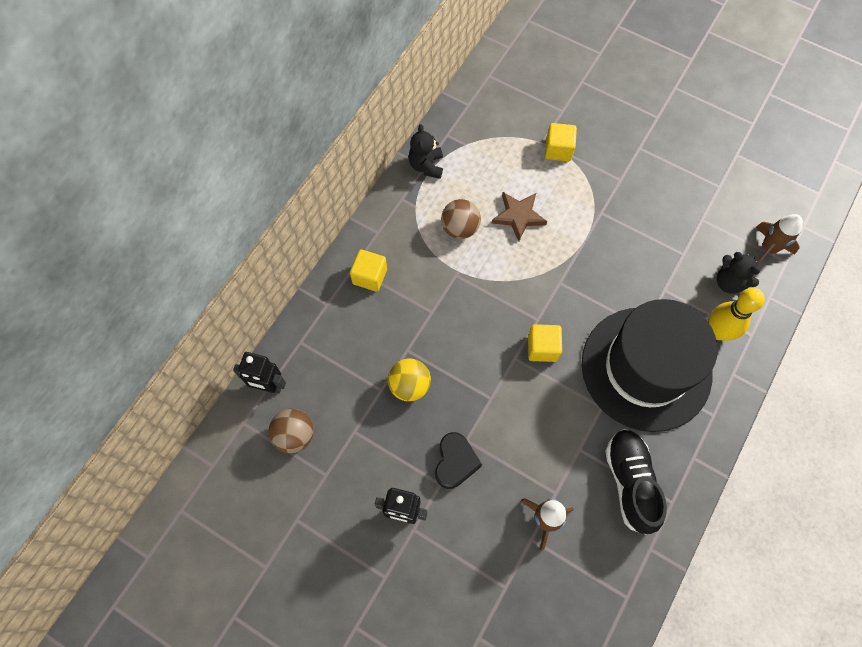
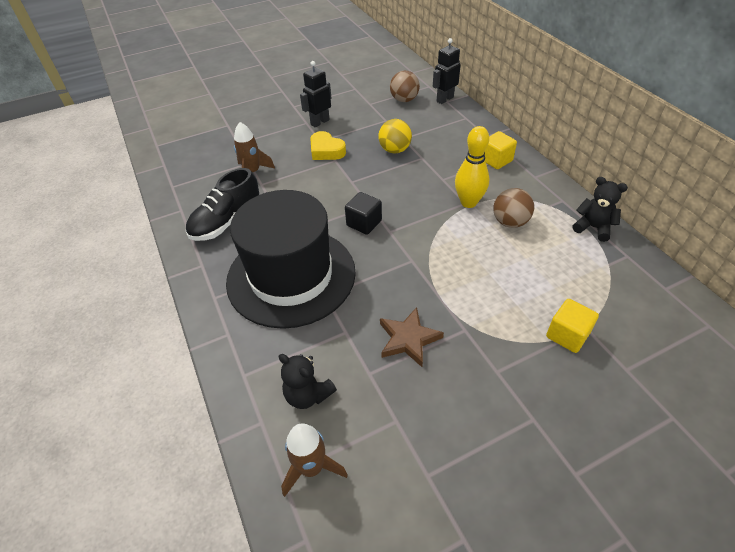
camera: 125 degrees right, 20 degrees down
(455, 462) = (326, 151): black heart -> yellow heart
(518, 216) = (499, 265): brown star -> brown star (408, 339)
(542, 348) = (364, 223): yellow cube -> black cube
(630, 482) = (227, 221): black shoe -> black shoe turned 105 degrees clockwise
(717, 332) = (272, 348): yellow bowling pin -> yellow bowling pin (468, 202)
(729, 282) = (308, 395): black teddy bear -> black teddy bear turned 135 degrees counterclockwise

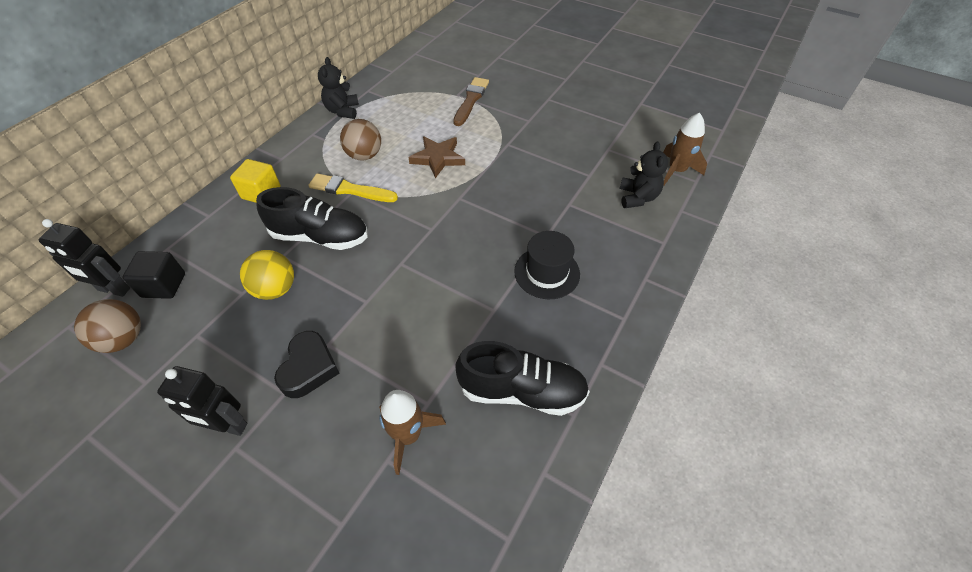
camera: 125 degrees left, 5 degrees up
(291, 276) = (547, 272): black hat -> black hat, size x0.45
(326, 151) = (309, 368): yellow heart -> black heart
(364, 223) = (433, 254): black cube -> black cube (164, 285)
(408, 339) = (542, 168): brown star -> brown star (438, 158)
(427, 176) = (320, 237): none -> black shoe
(468, 202) = (350, 190): yellow bowling pin -> yellow brush
(567, 335) = (471, 100): yellow cube -> brown brush

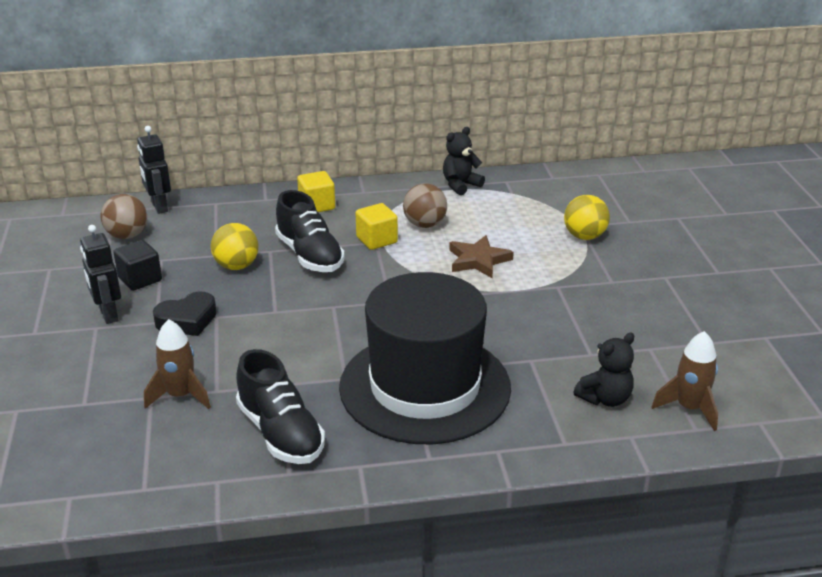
camera: 50 degrees right, 20 degrees down
(164, 285) = (185, 222): black cube -> black cube (140, 279)
(350, 190) = (376, 240): yellow brush -> yellow cube
(471, 100) = (584, 236): brown brush -> yellow ball
(547, 272) = (425, 387): black hat -> black hat, size x2.23

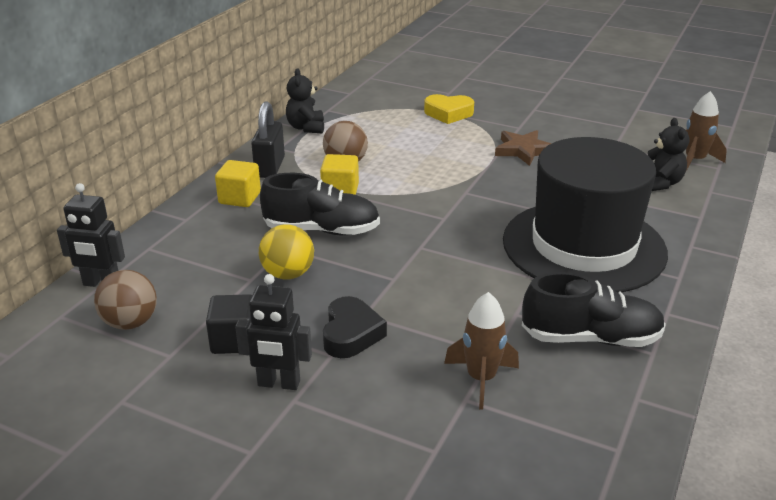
camera: 55 degrees left, 0 degrees up
(376, 198) = (270, 167): none -> black padlock
(478, 260) = (429, 162): brown star -> brown star (523, 150)
(584, 236) = (448, 113): yellow ball -> yellow heart

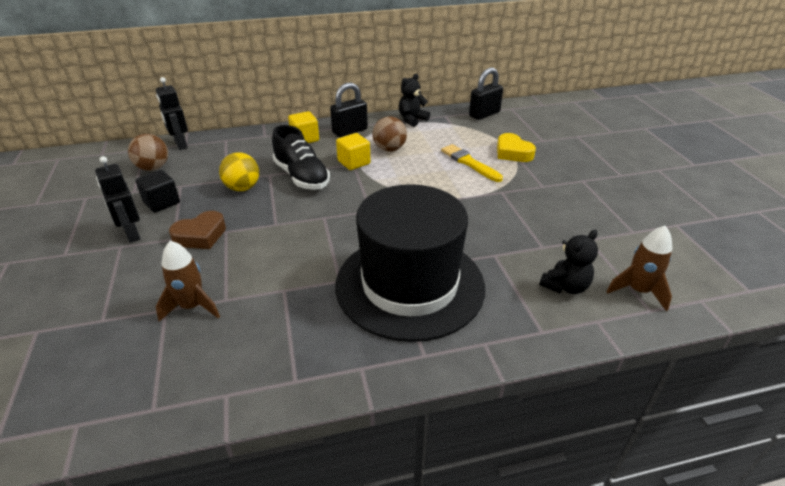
camera: 50 degrees right, 5 degrees up
(351, 334) = (200, 235): black heart -> brown heart
(359, 93) = (484, 114): none -> black padlock
(434, 138) = (469, 163): none -> yellow brush
(523, 150) = (511, 202): brown star -> none
(590, 338) = (285, 338): black shoe -> none

